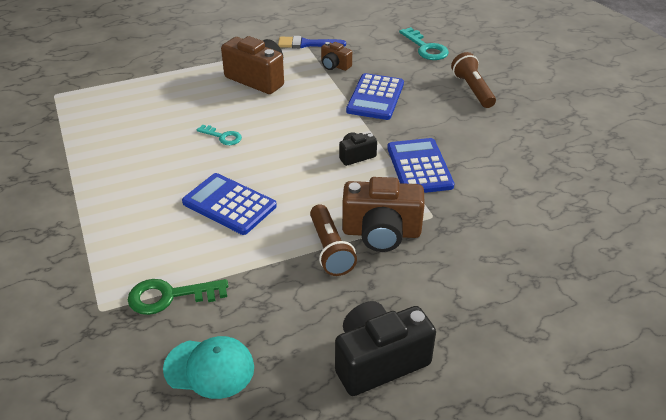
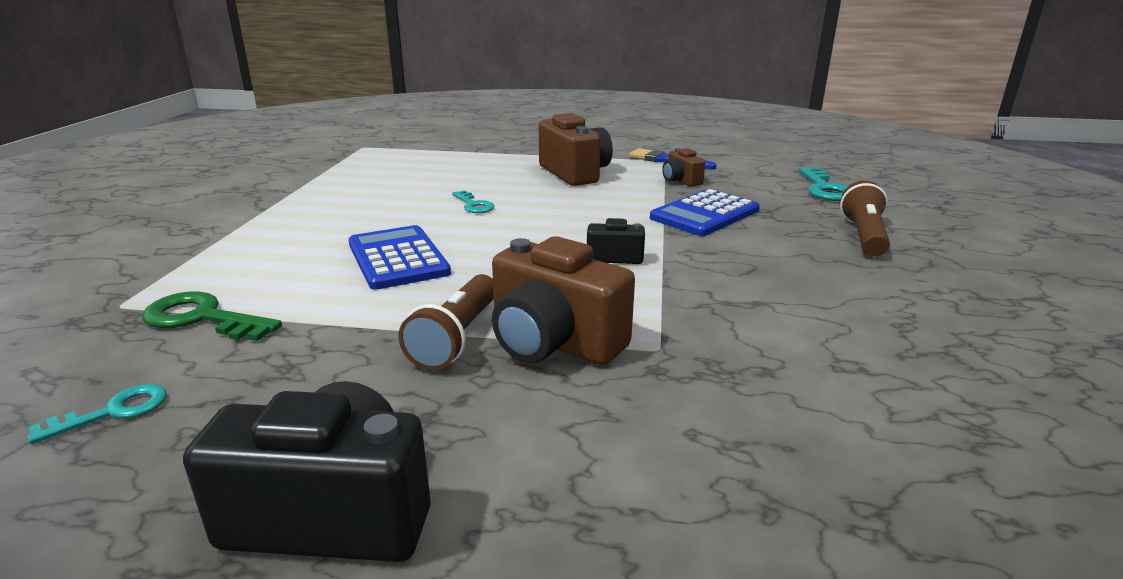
camera: 30 degrees right, 15 degrees down
(209, 368) = (113, 412): turquoise cap -> turquoise key
(419, 167) = (696, 290): blue calculator -> none

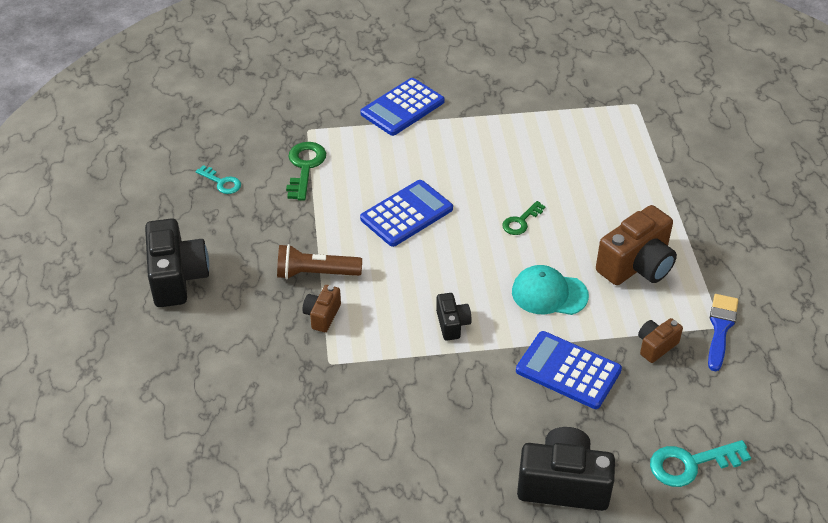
camera: 75 degrees right, 20 degrees up
(192, 236) = (402, 108): none -> blue calculator
(474, 205) = (521, 221): turquoise key -> green key
(553, 343) = (322, 315): brown camera -> brown camera, size x0.52
(591, 207) = (549, 294): none -> turquoise cap
(864, 236) = (563, 484): brown flashlight -> black camera

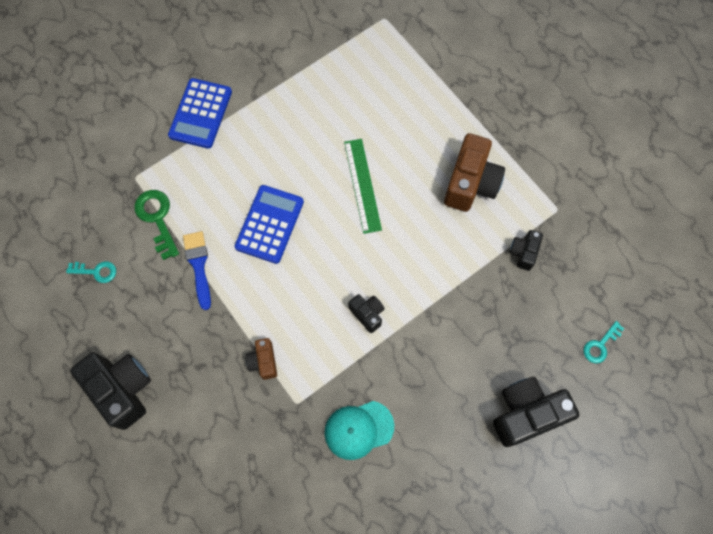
camera: 30 degrees left, 25 degrees up
(316, 273) = (233, 323): brown flashlight -> none
(521, 221) = (362, 185): green key -> green ruler
(549, 294) = (422, 245): turquoise cap -> turquoise cap (358, 429)
(568, 371) = (475, 310): blue calculator -> none
(656, 346) = (523, 252): brown camera -> black camera
(690, 464) = (600, 345): turquoise key -> turquoise key, size x0.63
(720, 328) = (559, 211): blue brush -> blue brush (198, 265)

